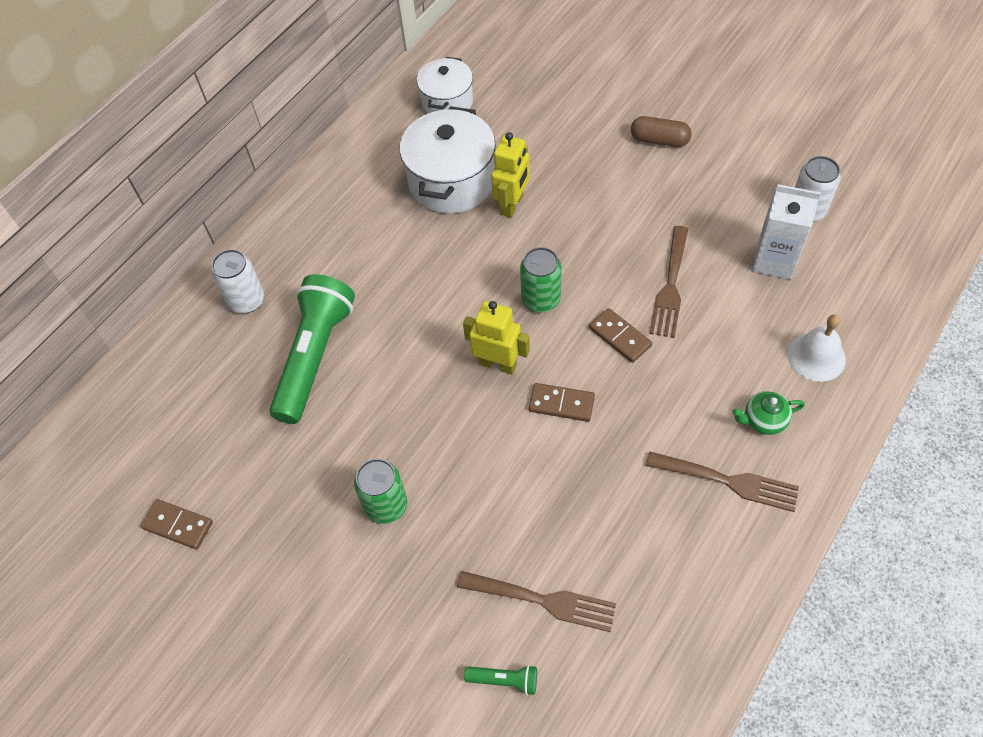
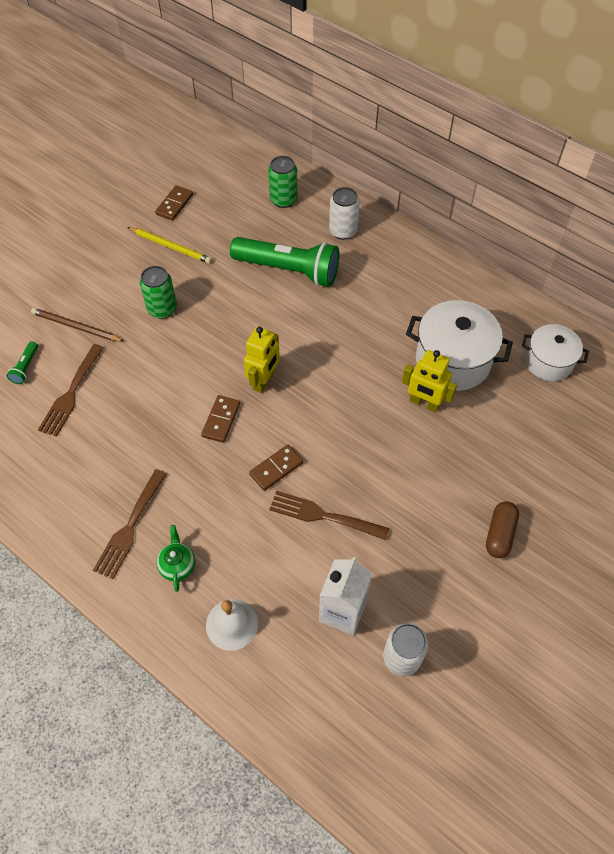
camera: 90 degrees right, 0 degrees up
(266, 515) = (170, 246): none -> yellow pencil
(424, 622) = (76, 327): none -> brown pencil
(541, 299) = (321, 415): green can -> green can (283, 200)

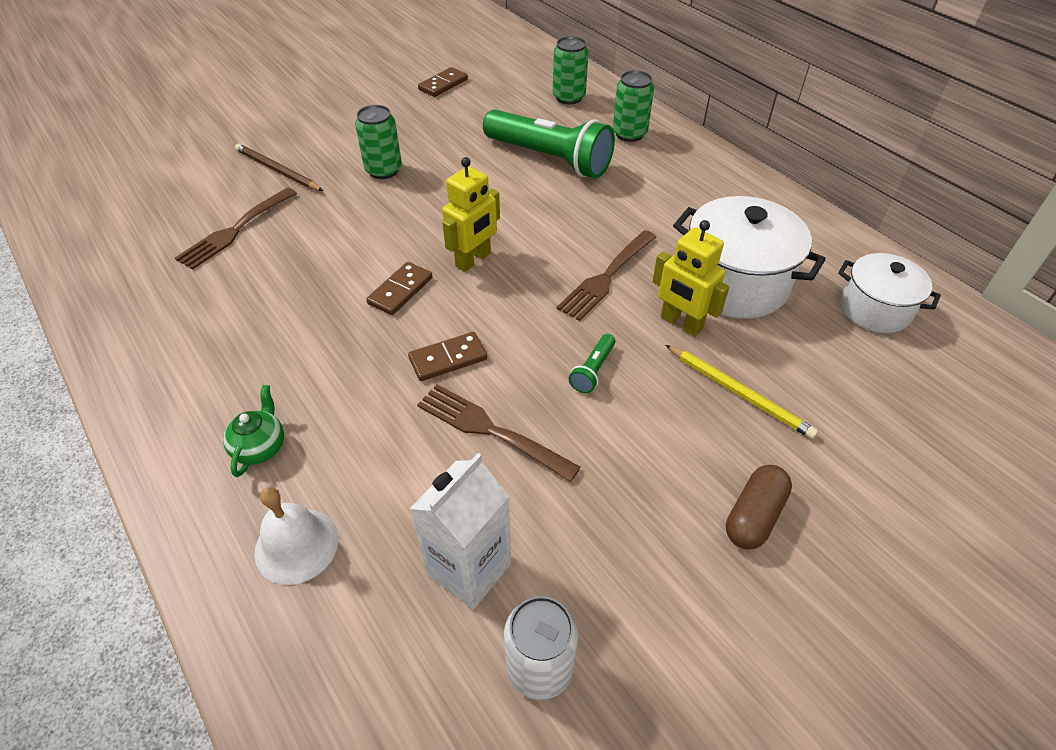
camera: 15 degrees right, 10 degrees down
(25, 367) = (199, 197): green flashlight -> green flashlight (593, 370)
(130, 527) = (223, 386): brown fork -> brown fork (606, 277)
(170, 246) = (421, 118): yellow pencil -> yellow pencil (739, 393)
(343, 231) = (629, 134): white can -> green can

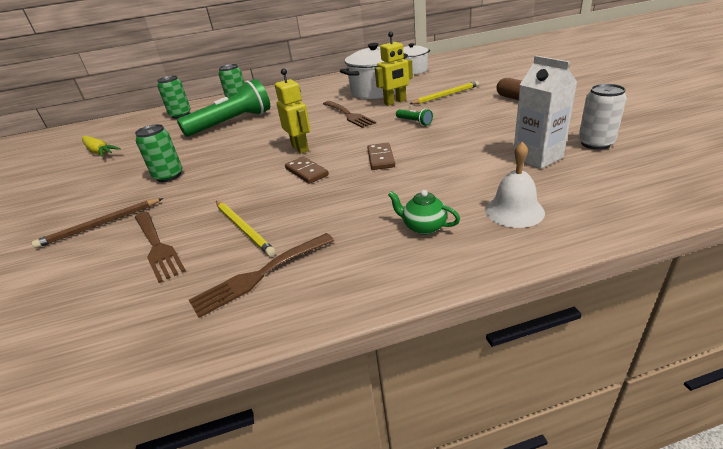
camera: 65 degrees left, 15 degrees down
(264, 282) = (244, 229): none -> yellow pencil
(443, 84) = (99, 151): brown domino -> yellow carrot
(490, 430) = (443, 148): brown fork -> brown fork (260, 275)

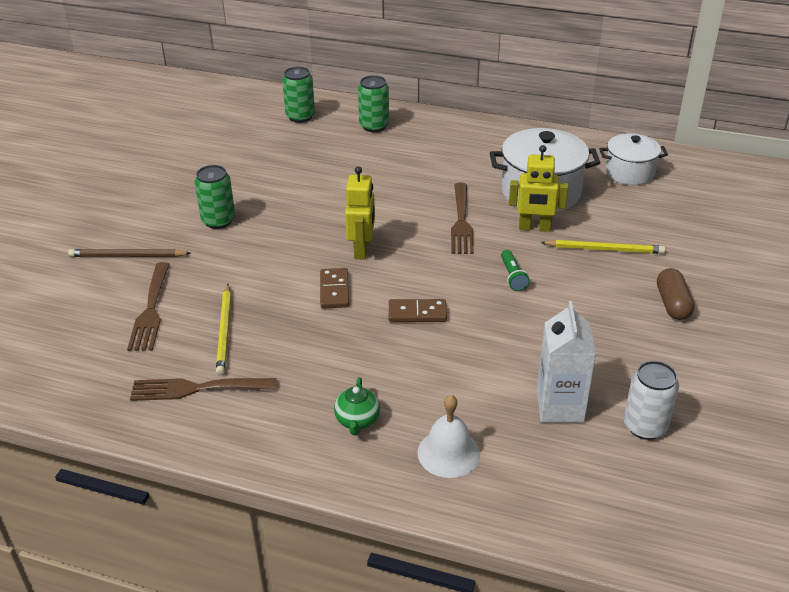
camera: 30 degrees right, 5 degrees up
(99, 151) = (187, 142): yellow carrot -> none
(232, 123) = (337, 164): green flashlight -> none
(381, 158) = (417, 313): brown domino -> brown domino turned 60 degrees clockwise
(423, 227) = (357, 420): green teapot -> green teapot turned 150 degrees counterclockwise

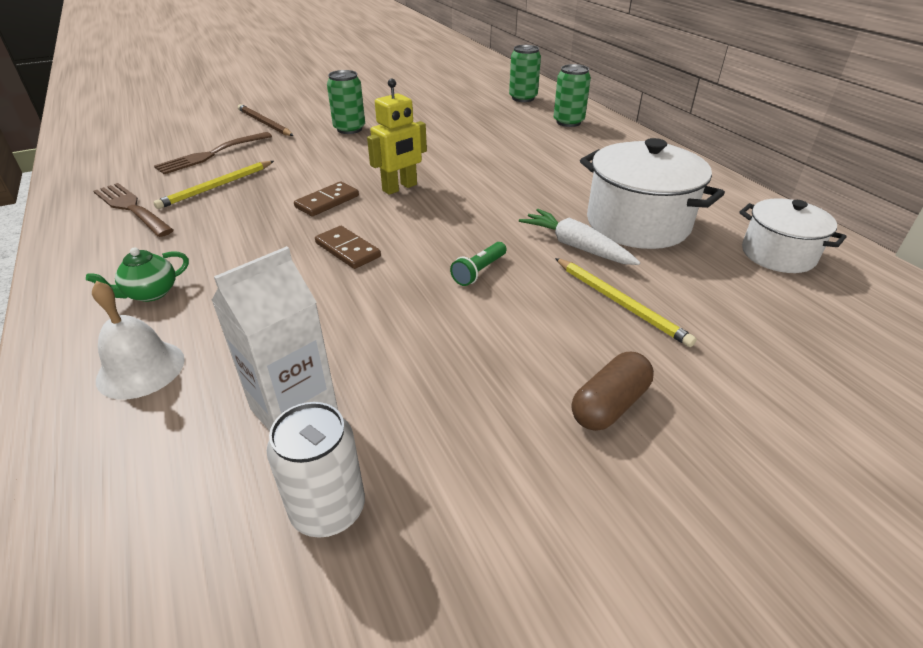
camera: 45 degrees right, 0 degrees up
(461, 222) = (515, 209): brown fork -> none
(534, 228) = (576, 246): yellow robot -> white carrot

